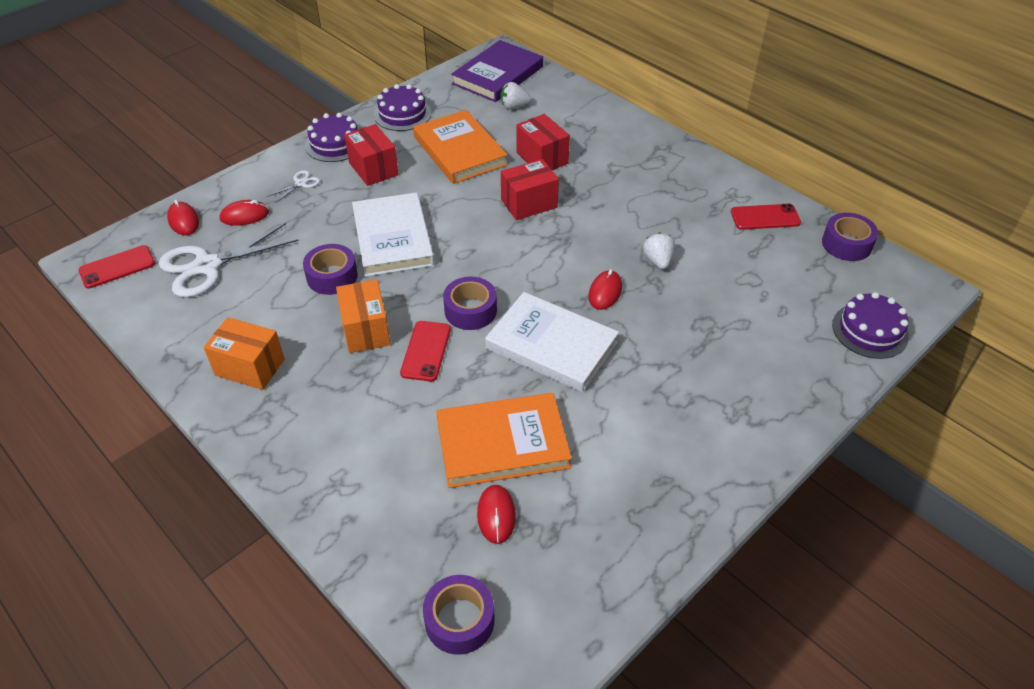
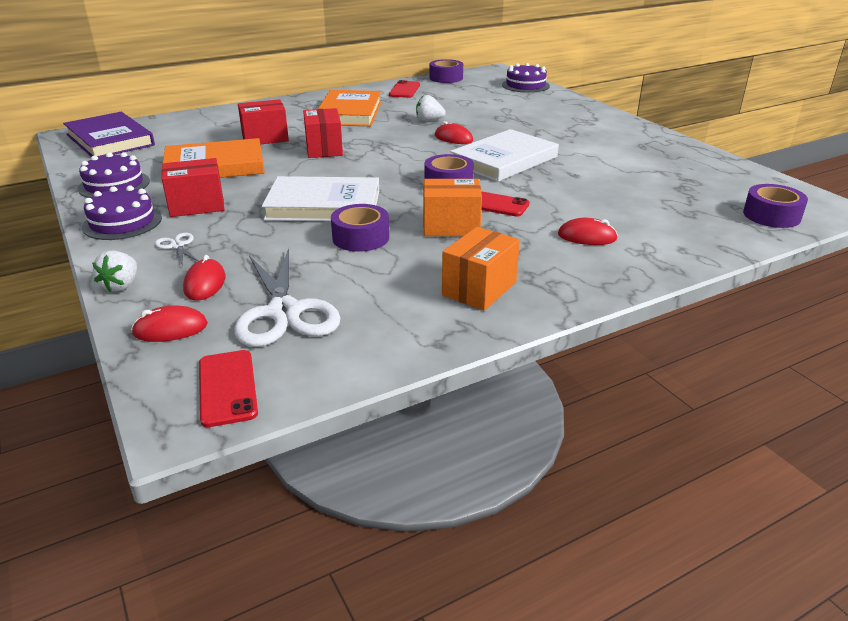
camera: 75 degrees left, 15 degrees down
(496, 515) = (674, 195): red mouse -> red mouse (587, 237)
(502, 444) = (604, 186): orange book -> orange book (350, 113)
(514, 106) = (172, 139): white strawberry -> white strawberry (121, 285)

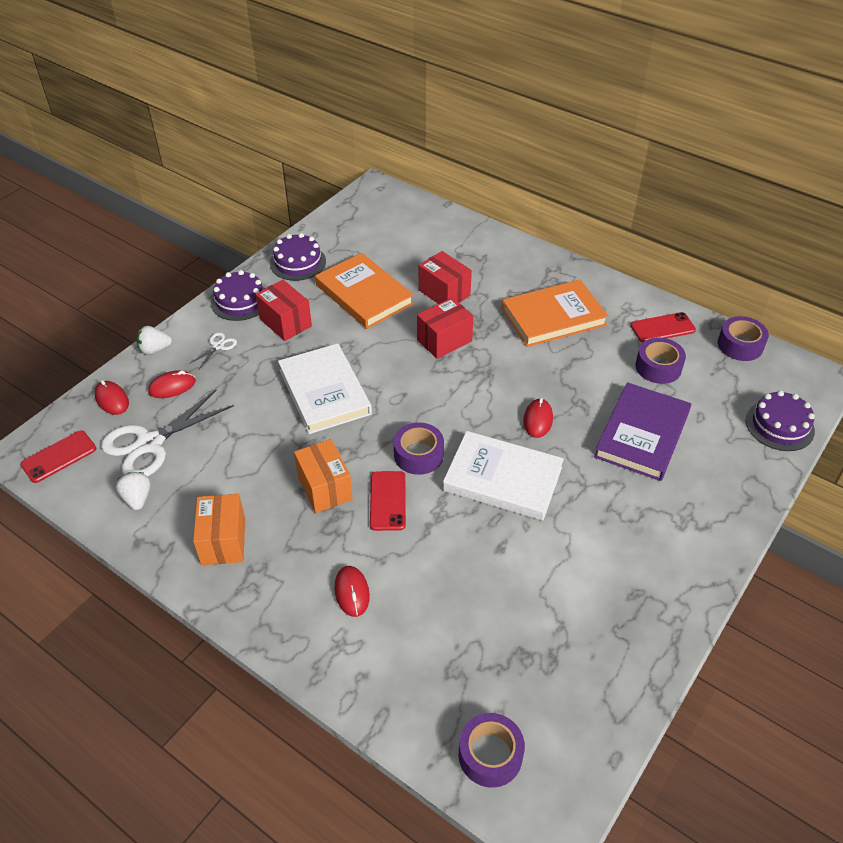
camera: 65 degrees right, 15 degrees up
(110, 140) = (379, 212): purple book -> purple book (642, 434)
(360, 238) = (277, 438): purple tape -> purple tape (658, 367)
(429, 120) = (577, 383): white strawberry -> white strawberry (137, 498)
(479, 289) = (223, 541): orange box -> orange box turned 75 degrees clockwise

